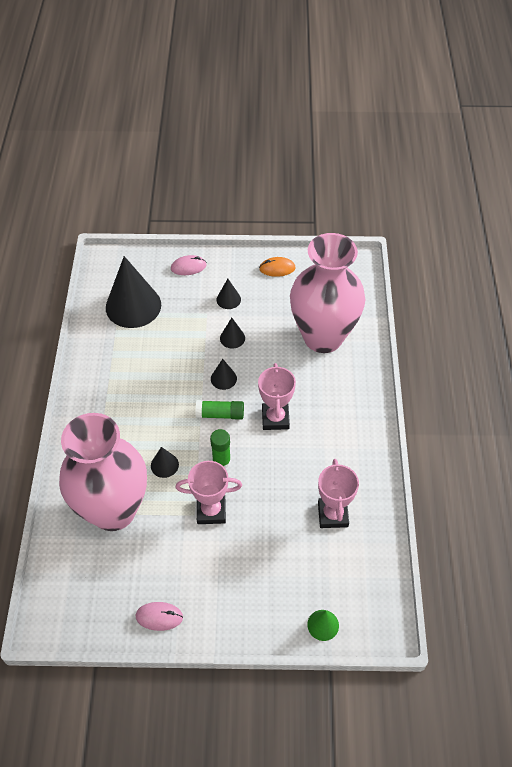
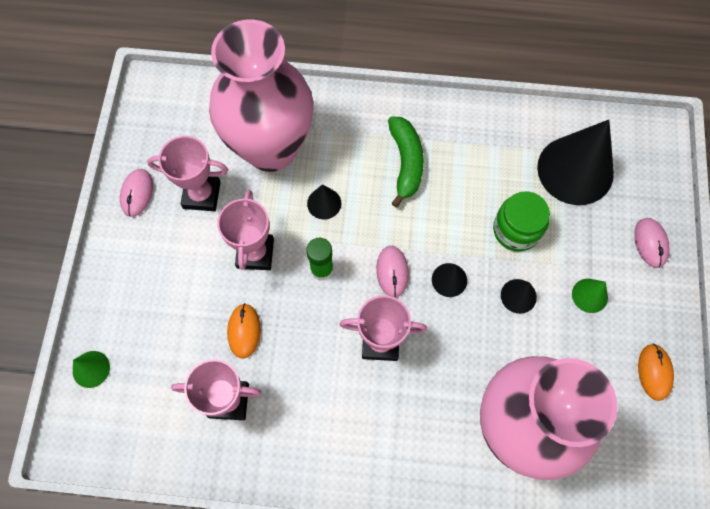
camera: 95 degrees right, 15 degrees up
(127, 410) = (406, 162): none -> green banana
(159, 560) = (202, 195): none -> pink trophy
(182, 339) = (516, 230): none -> green jar
(220, 414) = (392, 272): green glue stick -> pink mouse
(228, 299) = (589, 295): black cone -> green cone
(277, 511) = (244, 331): none -> orange mouse

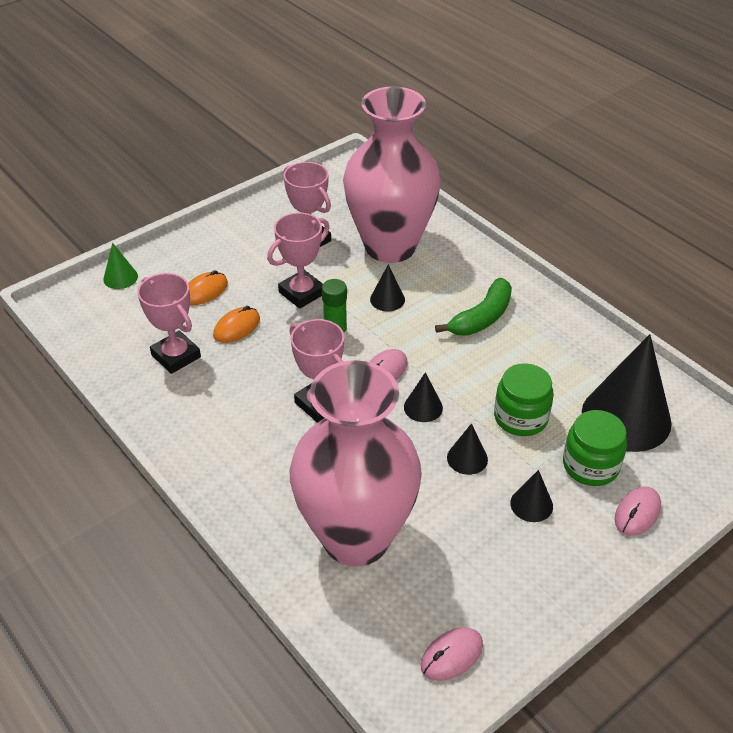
camera: 45 degrees right, 25 degrees down
(137, 193) = (269, 212): pink mouse -> pink mouse (451, 655)
(589, 295) = (531, 504): green cone -> black cone
(592, 230) = (590, 465): none -> green jar
(654, 372) = (524, 600): orange mouse -> orange mouse (205, 291)

